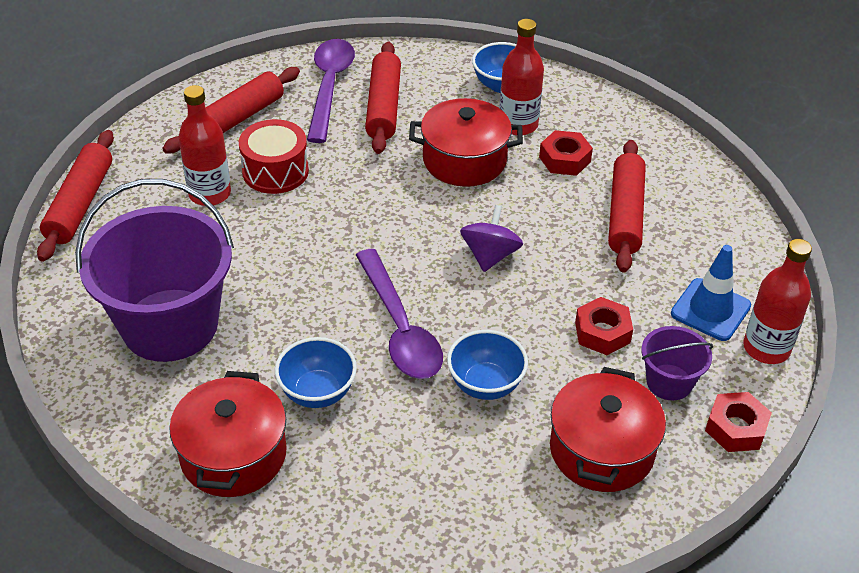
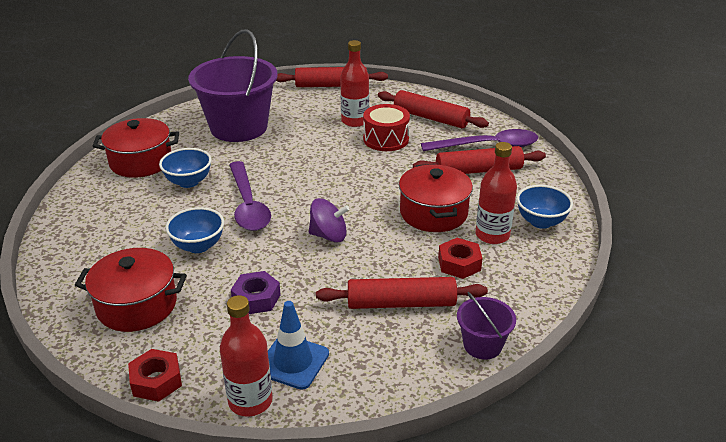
camera: 80 degrees right, 10 degrees down
(400, 327) = (248, 205): purple spoon -> purple spoon turned 75 degrees counterclockwise
(602, 332) = (256, 298): red nut -> purple nut
(669, 382) = (205, 338): purple bucket -> purple bucket (482, 345)

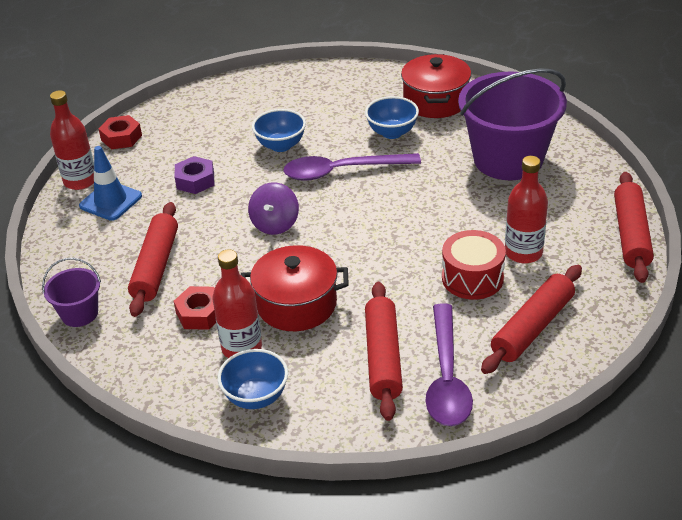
camera: 100 degrees right, 5 degrees up
(137, 305) = (209, 121): red pot -> none

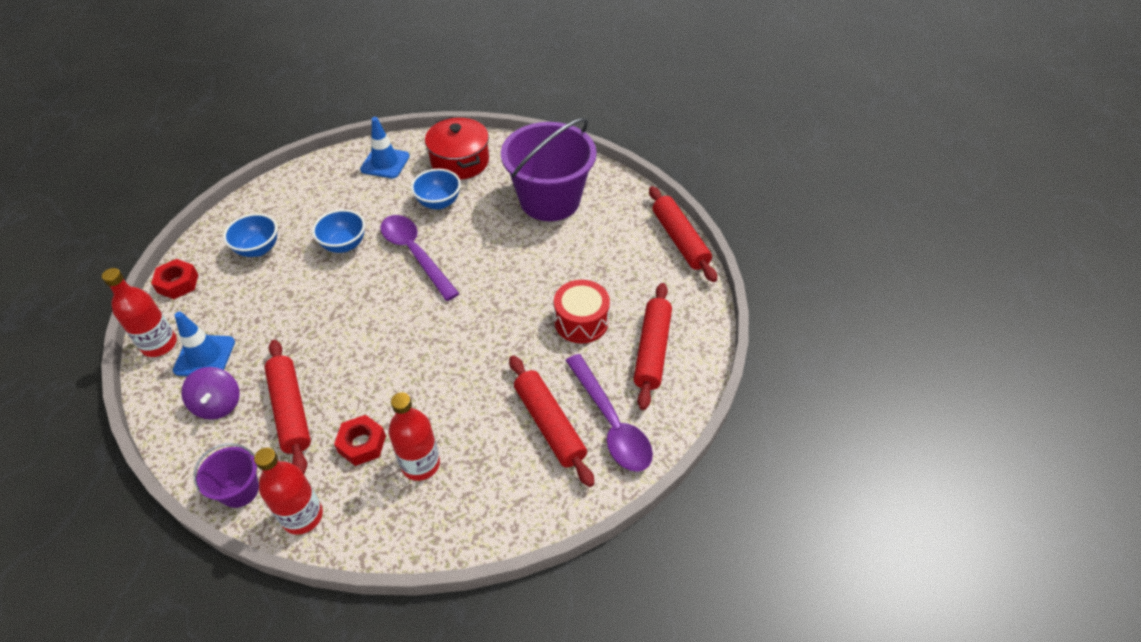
camera: 30 degrees left, 10 degrees up
(195, 180) = (280, 306): purple nut -> none
(256, 397) = (461, 508): blue bowl -> blue bowl (258, 249)
(275, 224) = (382, 327): purple spinning top -> purple spinning top (218, 404)
(296, 304) = (446, 401): red pot -> none
(342, 171) = (415, 254): purple spoon -> purple spoon turned 90 degrees clockwise
(360, 85) = (385, 163): none -> blue traffic cone
(523, 253) = (608, 284): red bottle -> red bottle (302, 516)

